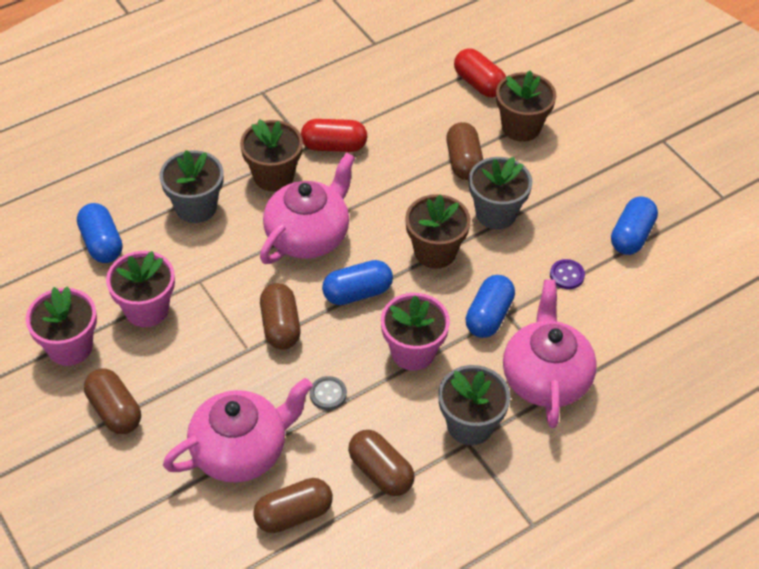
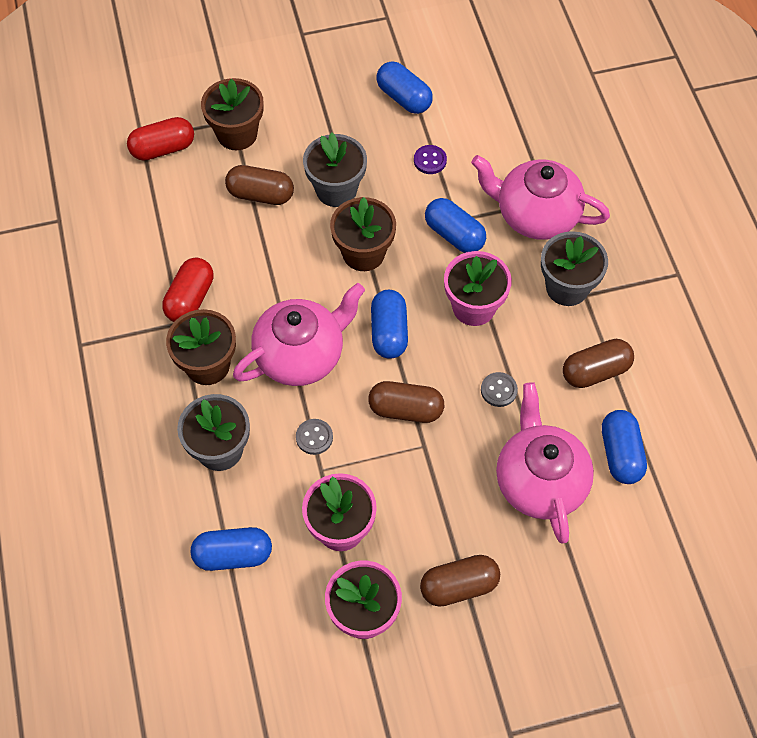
camera: 70 degrees left, 10 degrees up
(229, 267) = (314, 437): none -> grey button
(293, 514) = (620, 454): brown capsule -> blue capsule
(308, 236) = (301, 354): pink teapot -> pink teapot turned 90 degrees clockwise

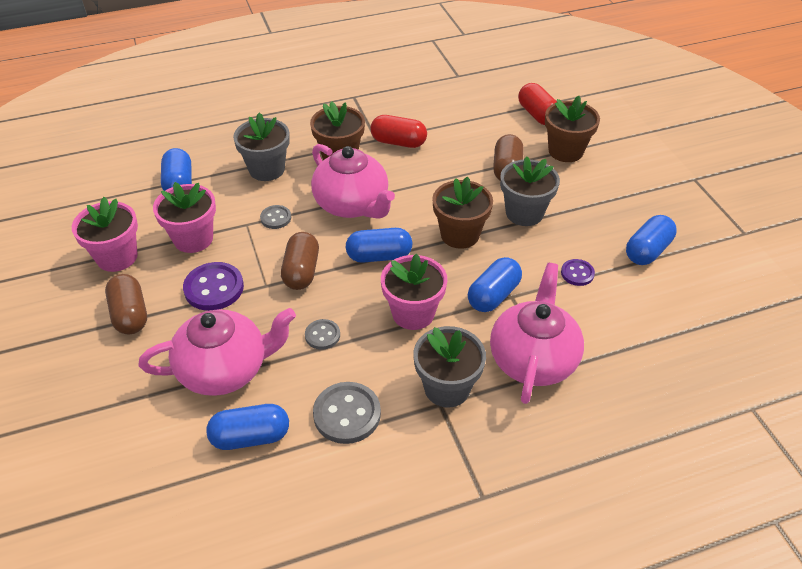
camera: 85 degrees right, 15 degrees down
(424, 499) = (214, 288): none -> purple button
(595, 371) = (347, 414): brown capsule -> grey button

